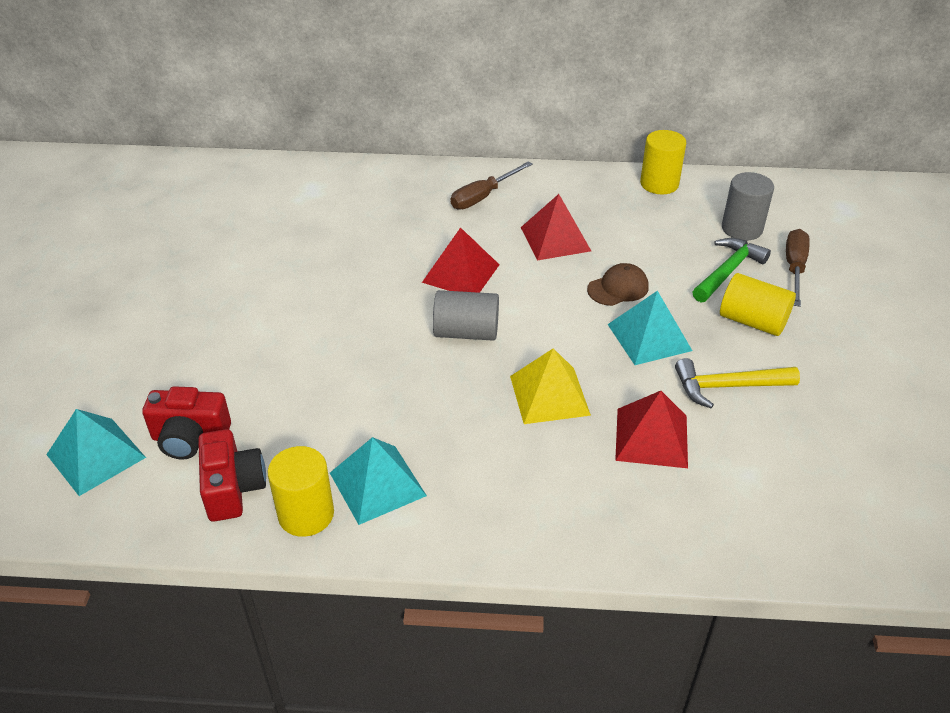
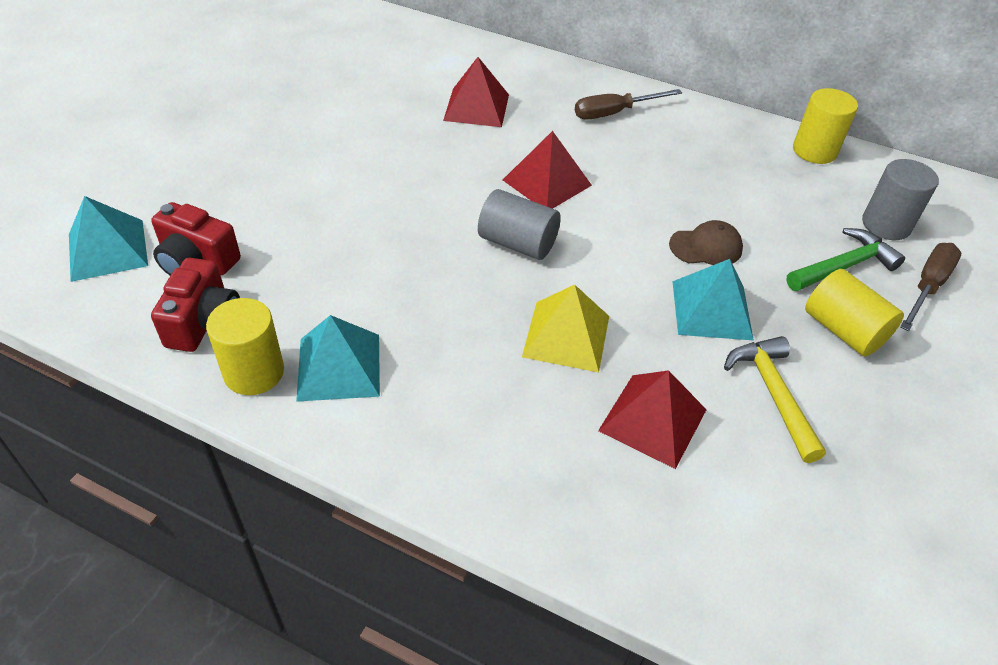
camera: 20 degrees right, 5 degrees up
(555, 239) = (666, 176): red pyramid -> red pyramid (476, 107)
(727, 387) = (772, 394): yellow hammer -> yellow hammer turned 60 degrees clockwise

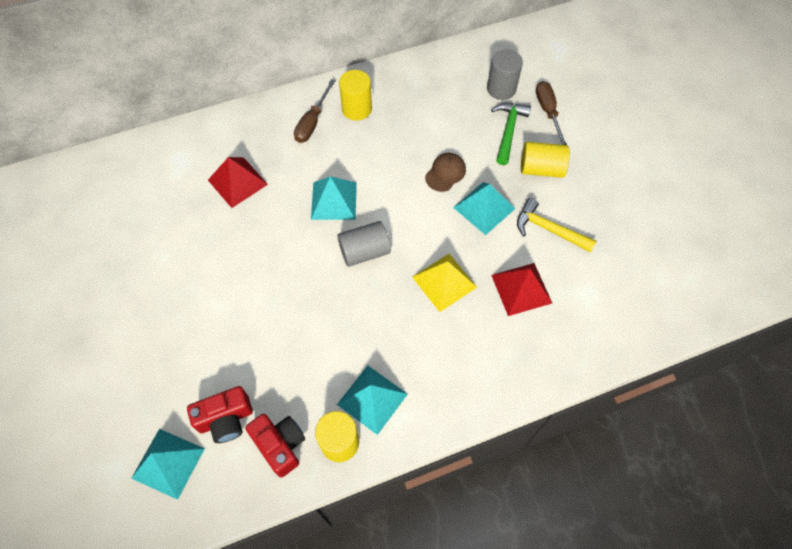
camera: 45 degrees left, 15 degrees up
(547, 182) = (334, 200): red pyramid -> turquoise pyramid
(814, 151) = (429, 66): yellow cylinder -> yellow cylinder (357, 109)

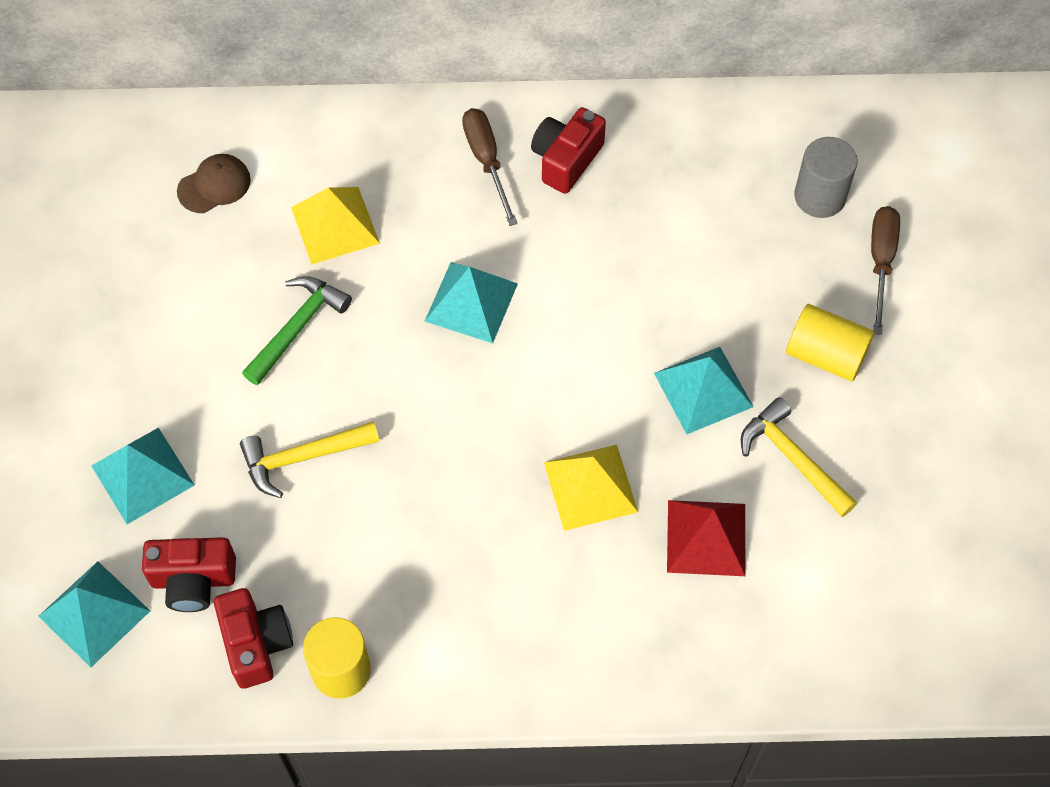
camera: 20 degrees right, 0 degrees up
(237, 182) = (335, 225): red pyramid -> yellow pyramid
(267, 321) = (302, 458): none -> yellow hammer
(312, 122) = (486, 161): brown screwdriver -> brown screwdriver turned 120 degrees clockwise
(357, 109) = (566, 160): yellow cylinder -> red camera
(364, 251) = (487, 399): grey cylinder -> none
(372, 399) = (412, 625): turquoise pyramid -> turquoise pyramid (143, 475)
(445, 173) = (665, 313): brown cap -> brown cap (214, 185)
(508, 131) = (799, 273): green hammer -> green hammer (297, 327)

